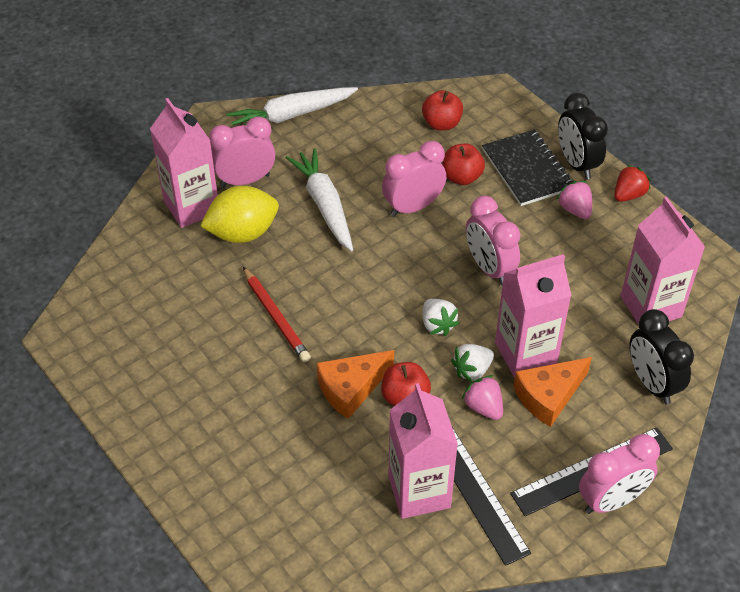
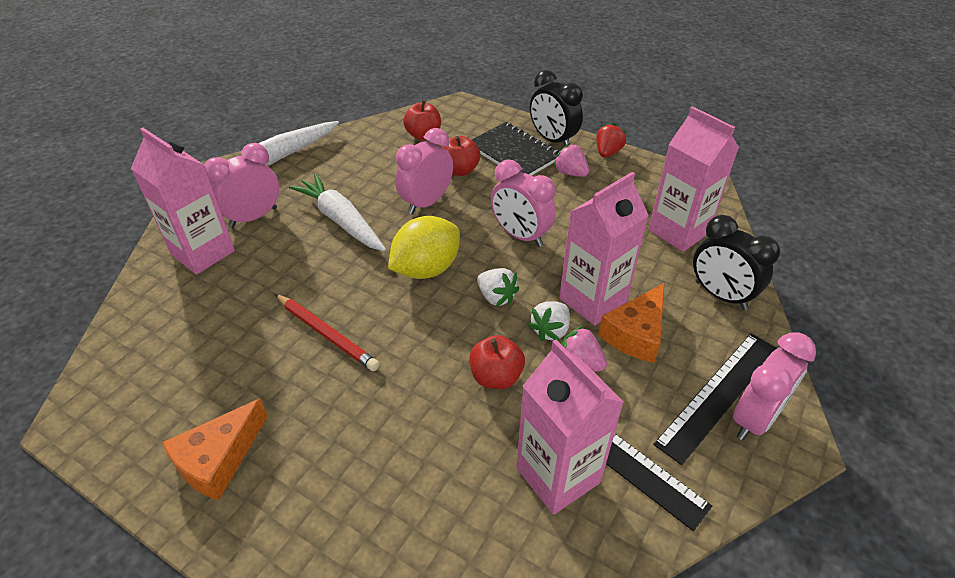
camera: 20 degrees left, 5 degrees down
(243, 233) = (265, 264): yellow lemon -> yellow lemon (426, 269)
(351, 388) = (435, 384): orange cheese -> orange cheese (218, 459)

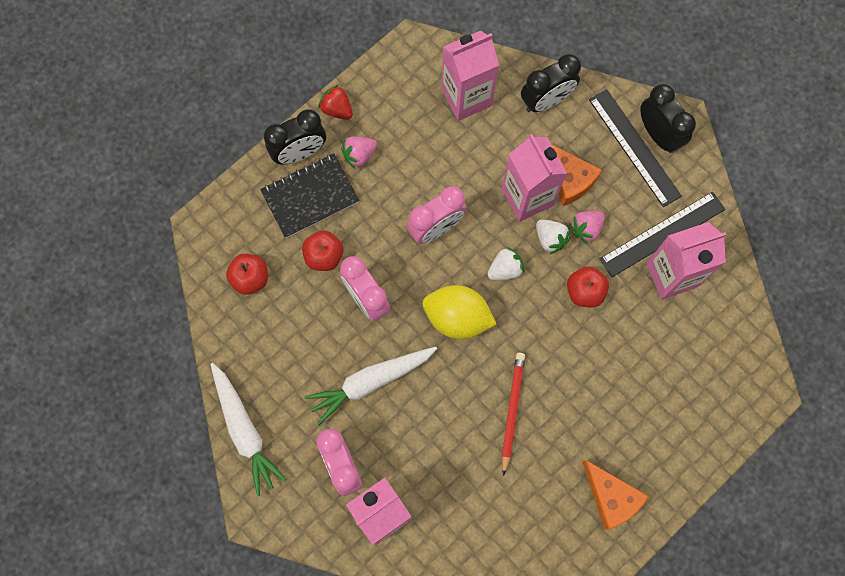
camera: 75 degrees left, 30 degrees up
(326, 334) = (512, 410): red pencil -> red pencil turned 45 degrees counterclockwise
(426, 269) = (457, 318): yellow lemon -> yellow lemon turned 45 degrees counterclockwise
(754, 418) = (658, 134): pink clock -> black clock

